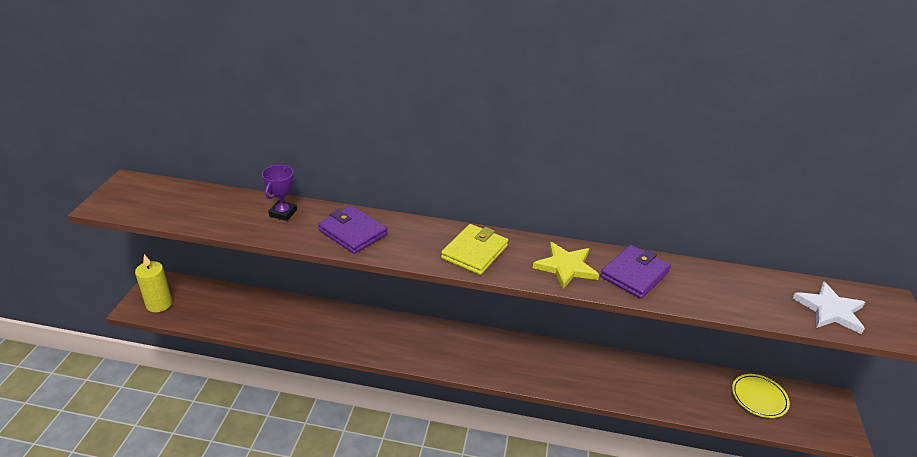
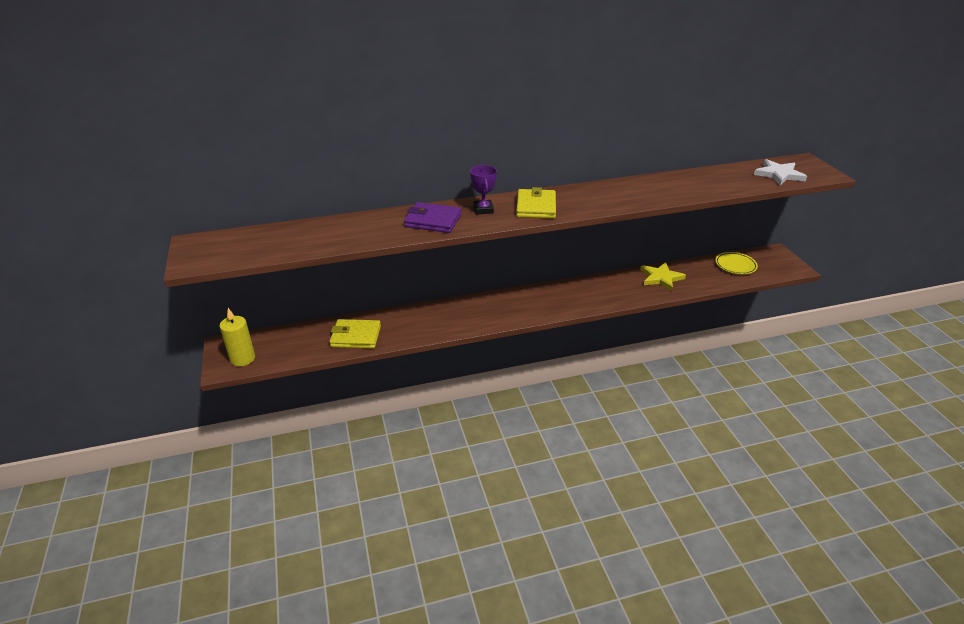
camera: 25 degrees left, 0 degrees up
(270, 320) = (356, 336): none -> yellow wallet
(283, 213) = (362, 224): purple trophy -> purple trophy (483, 209)
(566, 267) = (606, 197): yellow star -> yellow star (661, 278)
(634, 274) = (652, 189): purple wallet -> none

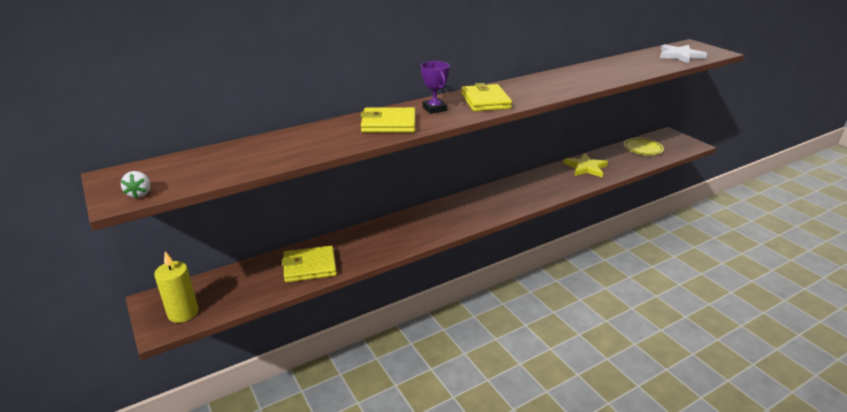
camera: 15 degrees left, 5 degrees down
(206, 261) = (140, 194): none -> white strawberry
(433, 221) = (388, 124): purple wallet -> yellow wallet

